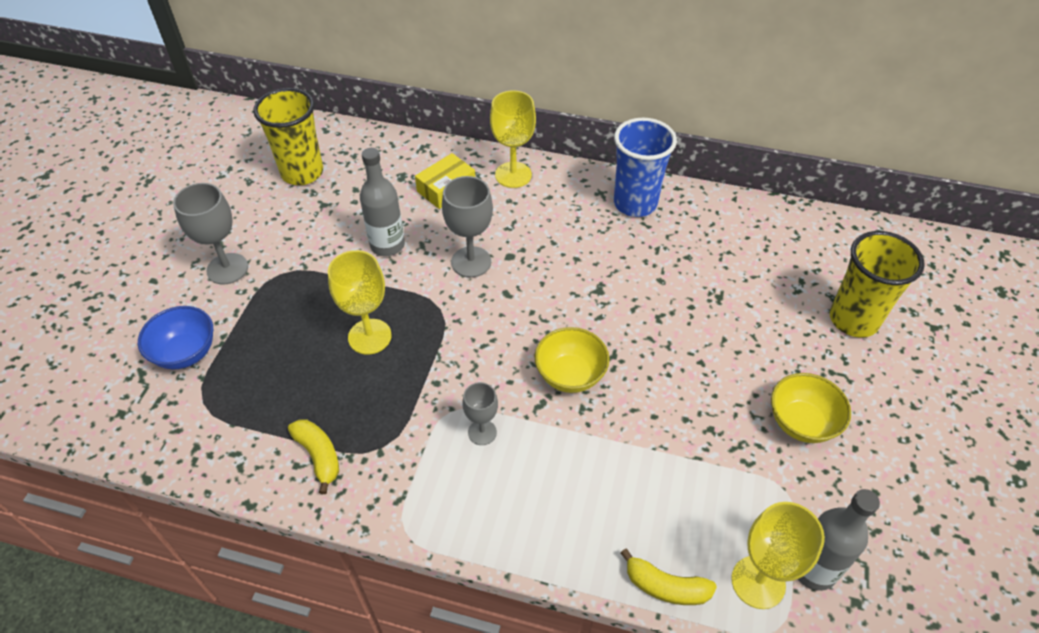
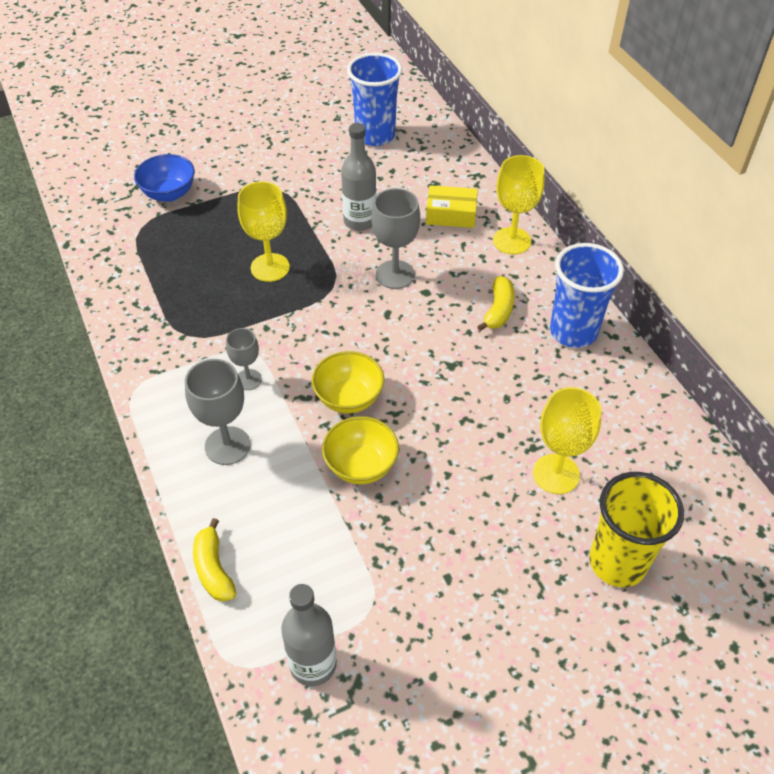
camera: 50 degrees right, 0 degrees up
(227, 269) = (253, 163): grey goblet -> grey goblet (227, 445)
(302, 173) = (375, 135): yellow cup -> blue cup
(318, 456) = (151, 309): yellow banana -> yellow banana (498, 310)
(758, 582) = (268, 630): yellow goblet -> yellow goblet (556, 474)
(801, 423) = (454, 580): yellow bowl -> yellow bowl (361, 466)

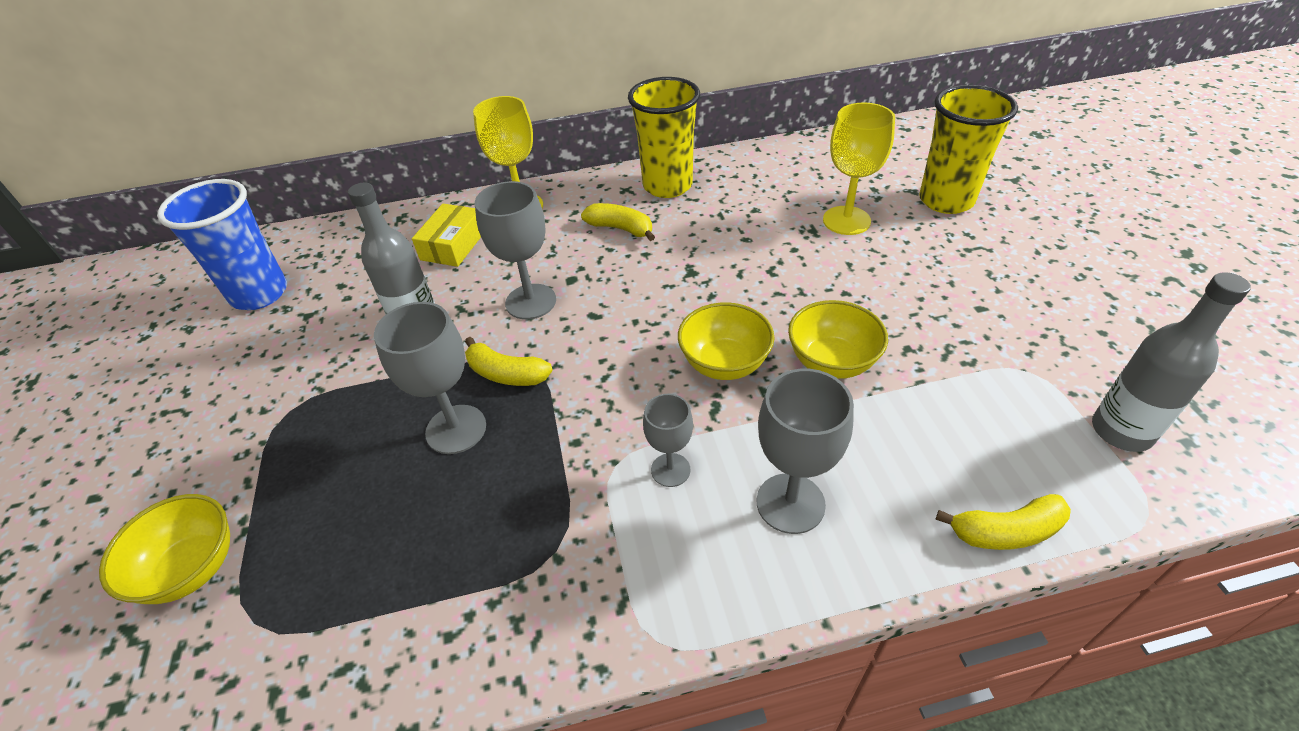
camera: 75 degrees left, 5 degrees down
(169, 194) = (192, 568): blue bowl -> yellow bowl
(270, 267) = (456, 429): yellow goblet -> grey goblet
(320, 279) = (506, 374): none -> yellow banana
(573, 332) = (667, 186): blue cup -> yellow cup

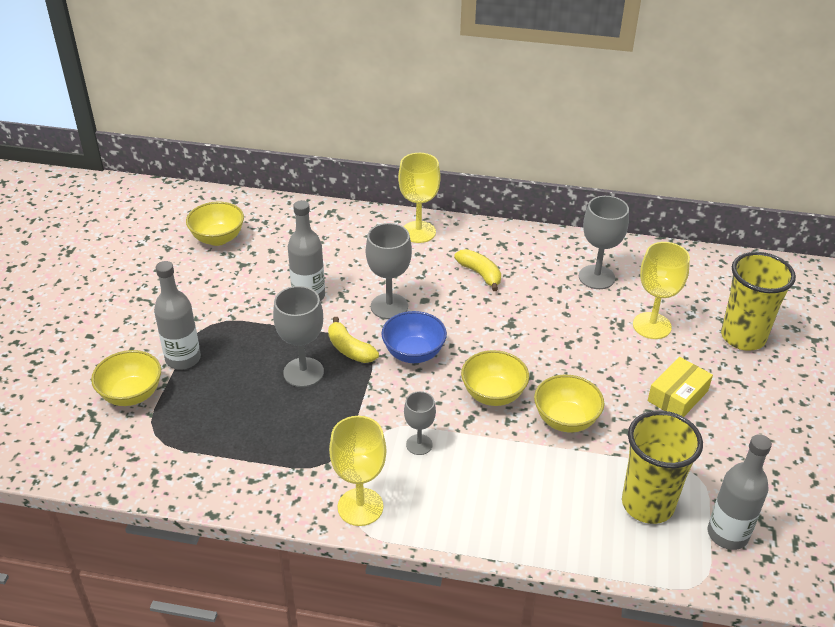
camera: 20 degrees right, 5 degrees down
(259, 294) = (218, 238): blue cup -> yellow bowl
(263, 477) = (183, 359): none -> grey bottle
(453, 245) = (357, 246): yellow box -> yellow box (678, 396)
(594, 348) = (413, 353): none -> blue bowl
(640, 605) = (360, 507): none -> yellow goblet
(667, 186) = (535, 251): yellow cup -> yellow cup (647, 504)
(790, 503) = (479, 490): grey goblet -> grey goblet (596, 277)
(1005, 531) = (600, 556): yellow banana -> none

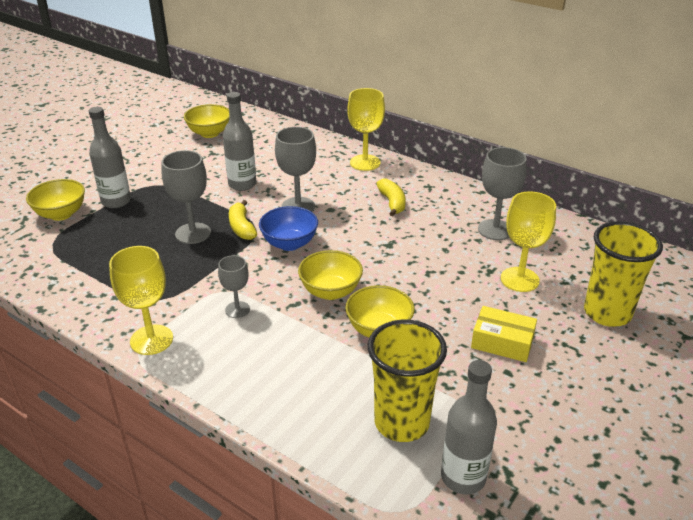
camera: 25 degrees right, 5 degrees down
(678, 396) = (502, 342): yellow box -> yellow box turned 45 degrees clockwise

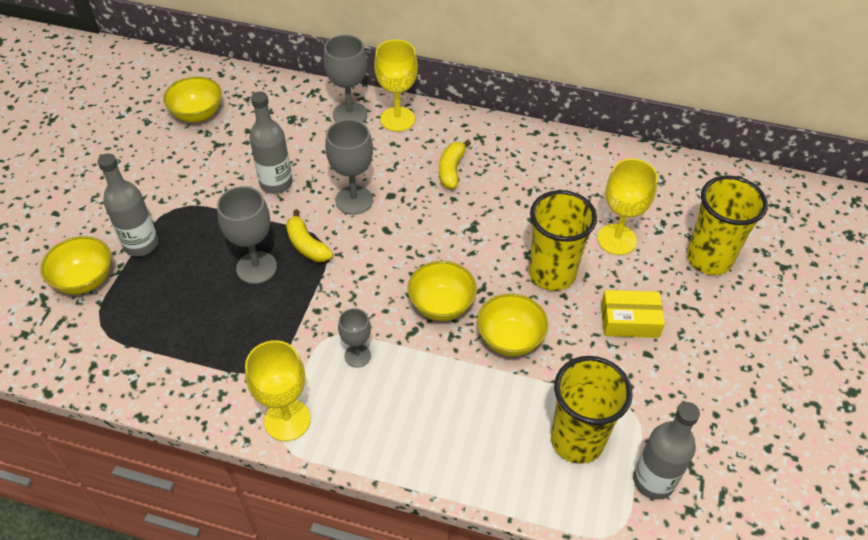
camera: 20 degrees left, 15 degrees up
(289, 244) = (369, 254): blue bowl -> none
(392, 203) = (451, 170): yellow banana -> yellow banana turned 135 degrees counterclockwise
(444, 291) = (552, 274): none -> yellow cup
(495, 230) = (569, 181): grey goblet -> grey goblet (350, 114)

